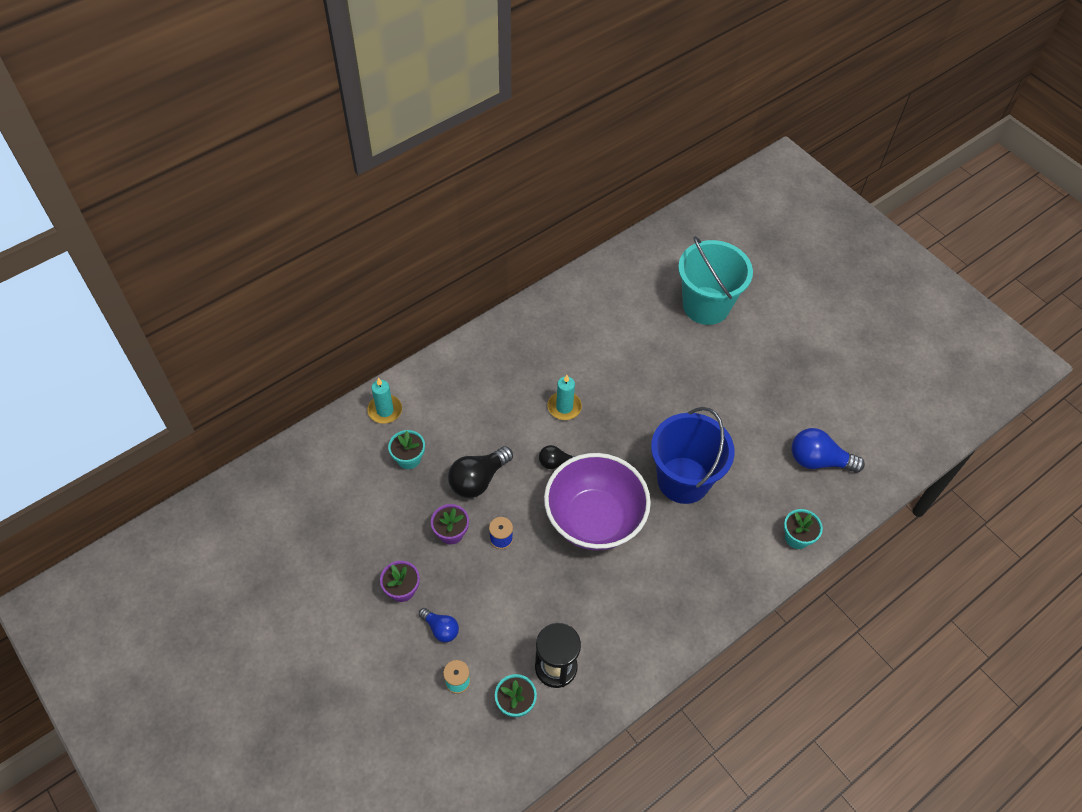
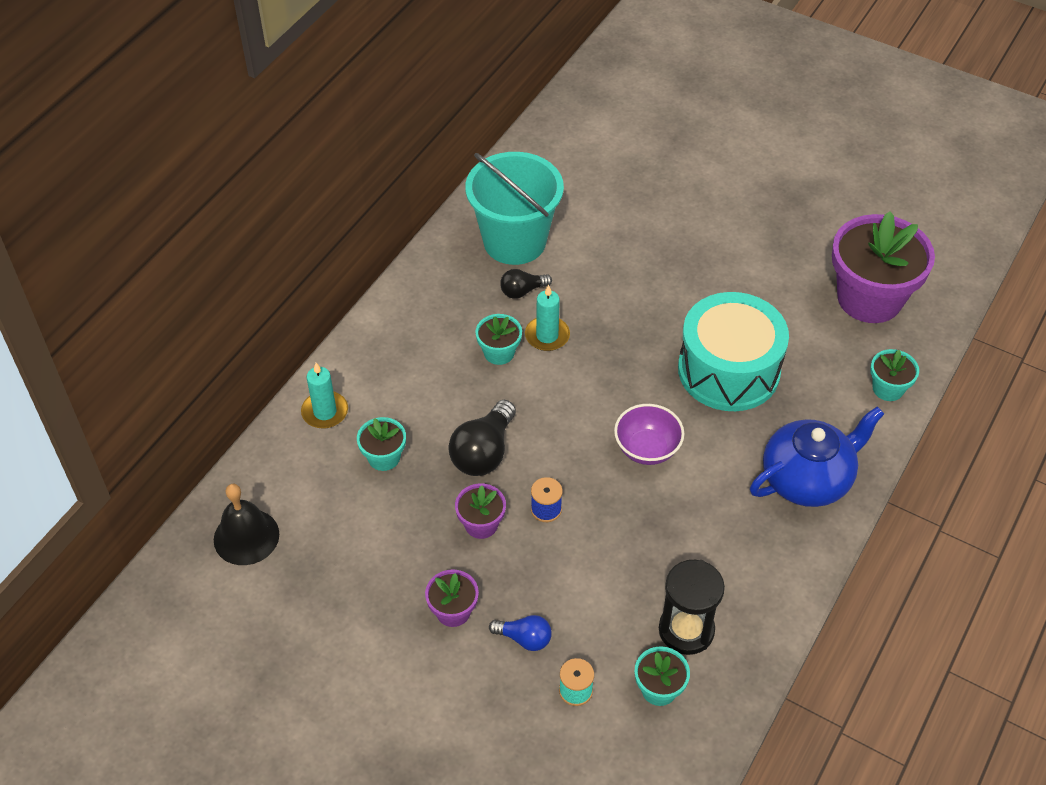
camera: 20 degrees left, 5 degrees down
(292, 483) = (246, 536): none -> black bell
(524, 408) = (499, 352): none -> turquoise flower pot
(556, 463) = (570, 401): black light bulb -> black light bulb (522, 291)
(594, 519) = (647, 449): purple bowl -> purple bowl, size x0.51
(683, 480) = (728, 370): blue bucket -> turquoise drum
(700, 586) = (807, 479): none -> blue teapot
(706, 305) = (657, 171): turquoise bucket -> turquoise bucket (514, 241)
(818, 460) = (869, 298): blue light bulb -> purple flower pot

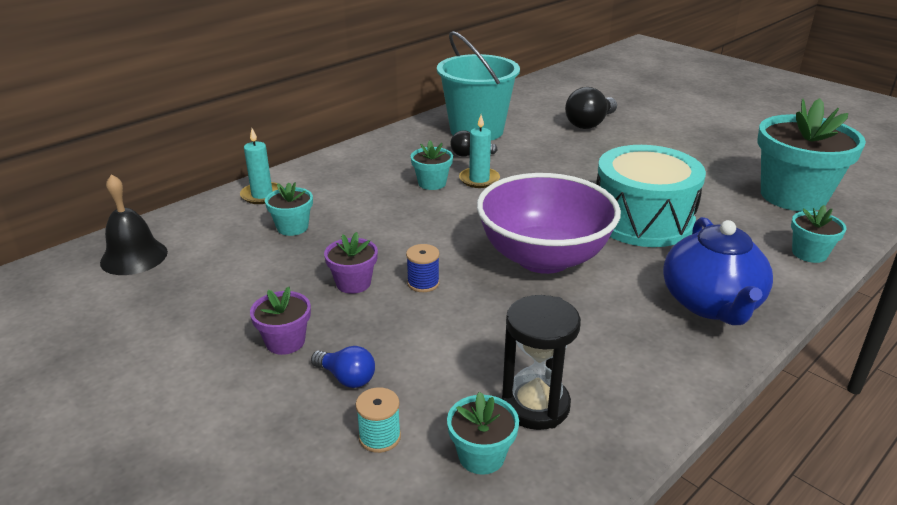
camera: 15 degrees right, 20 degrees down
(484, 452) = (384, 237): black light bulb -> black light bulb (590, 123)
(647, 449) = (543, 258): purple bowl -> purple bowl, size x1.94
(807, 479) = (711, 304): blue teapot -> blue teapot turned 105 degrees clockwise
(869, 298) = (793, 196): purple flower pot -> turquoise flower pot

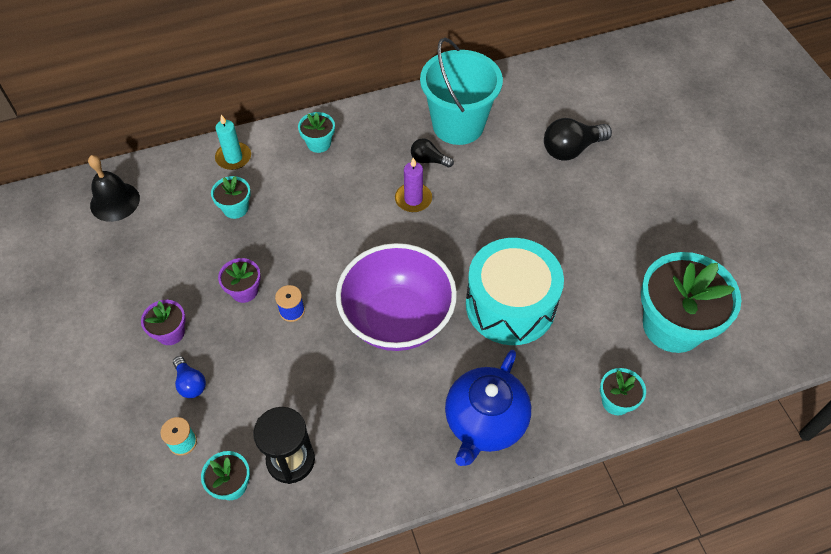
camera: 25 degrees right, 25 degrees up
(432, 183) = (372, 190): turquoise flower pot -> turquoise flower pot (319, 143)
(479, 179) = (413, 199): turquoise candle -> purple candle

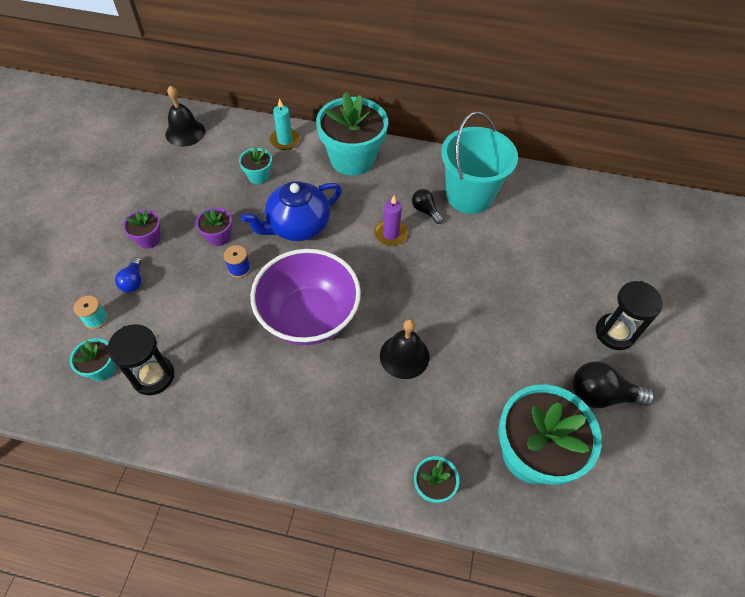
camera: 30 degrees right, 0 degrees up
(319, 143) = (352, 159): turquoise flower pot -> turquoise flower pot, size x2.17
(484, 422) = (313, 436): blue teapot -> blue teapot (297, 226)
(510, 305) = (404, 356): turquoise drum -> black bell
(571, 149) = (550, 259): black light bulb -> black light bulb (601, 395)
(666, 187) = (614, 333): none -> black hourglass

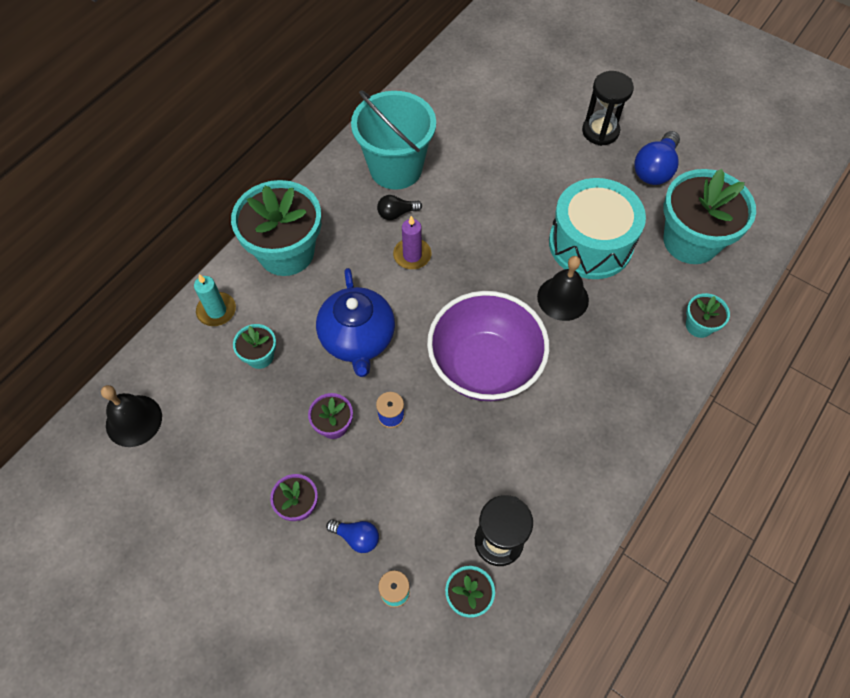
camera: 65 degrees left, 5 degrees up
(476, 362) = (590, 243): none -> turquoise drum
(601, 395) = (655, 169): black light bulb -> blue light bulb

